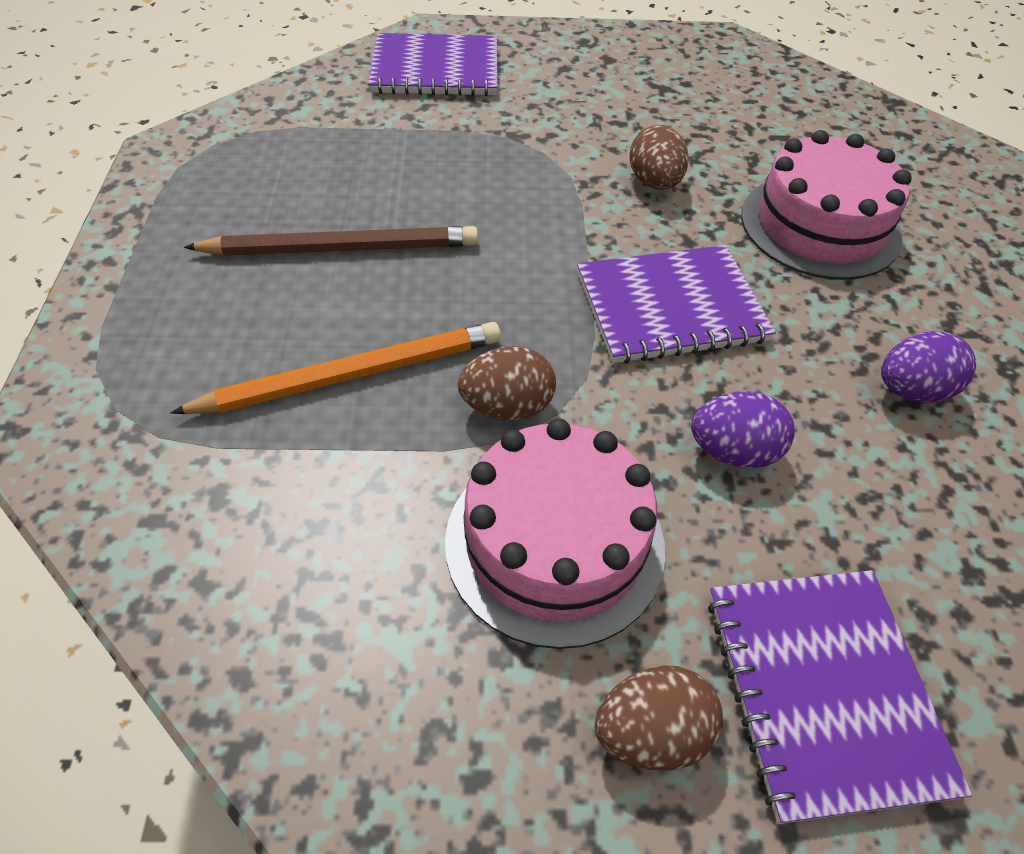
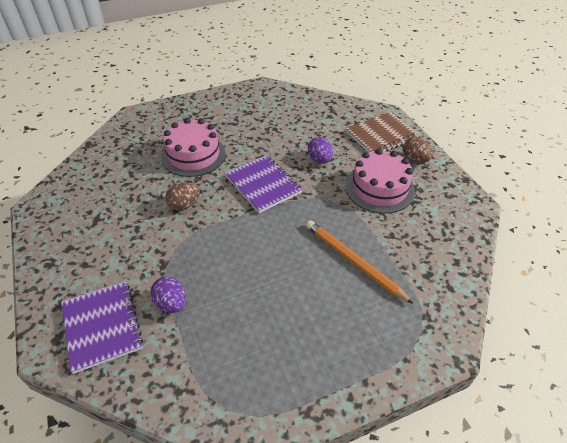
camera: 110 degrees left, 5 degrees down
(341, 248) = (286, 298): brown pencil -> none
(507, 407) = (338, 213): brown egg -> none
(823, 691) = (381, 135): purple notebook -> brown notebook
(912, 390) = (270, 129): purple egg -> purple egg (171, 303)

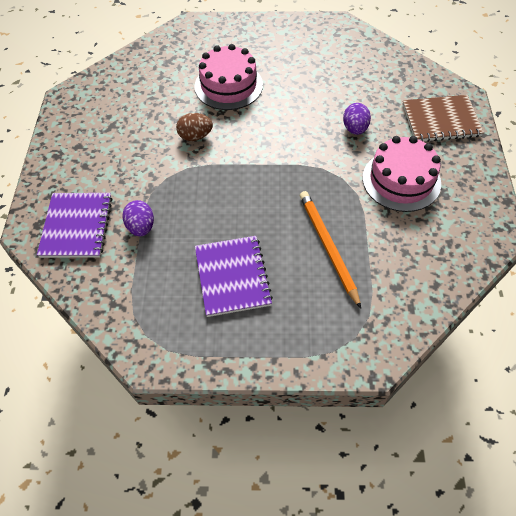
camera: 25 degrees right, 10 degrees up
(263, 185) = (281, 139): purple notebook -> purple notebook (232, 277)
(415, 159) = (462, 160): brown egg -> none

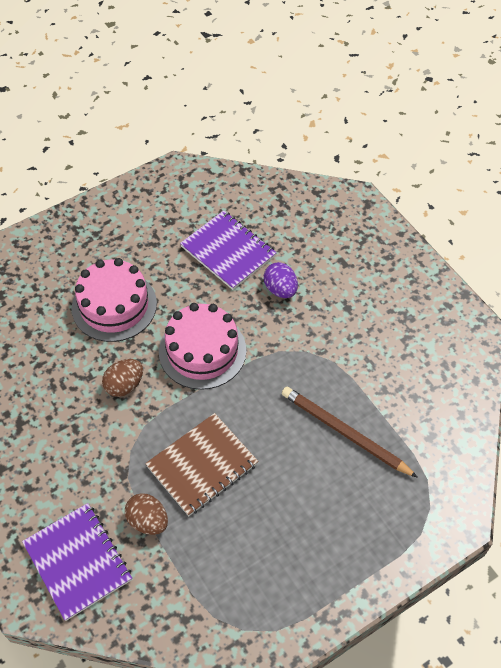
camera: 35 degrees left, 0 degrees up
(141, 227) = (148, 521): purple egg -> brown egg
(232, 277) = (280, 517): purple notebook -> purple notebook (228, 251)
(328, 247) = (344, 433): orange pencil -> brown pencil
(401, 180) = (361, 323): pink cake -> pink cake (202, 351)
(441, 120) = (353, 237): brown notebook -> brown notebook (202, 465)

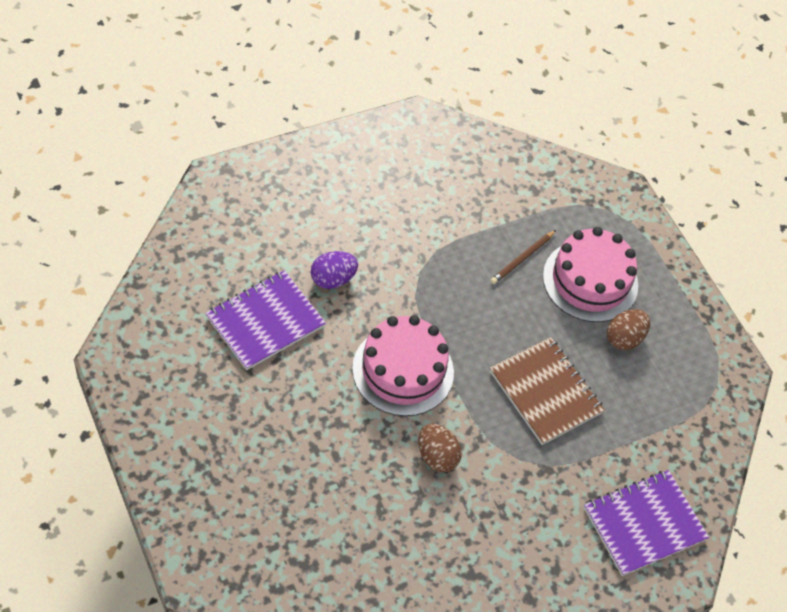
camera: 90 degrees left, 0 degrees up
(114, 305) = (321, 455): pink cake -> pink cake (590, 281)
(148, 521) = (604, 451): brown egg -> brown egg (624, 338)
(344, 433) = (522, 258): brown pencil -> brown pencil, size x0.57

